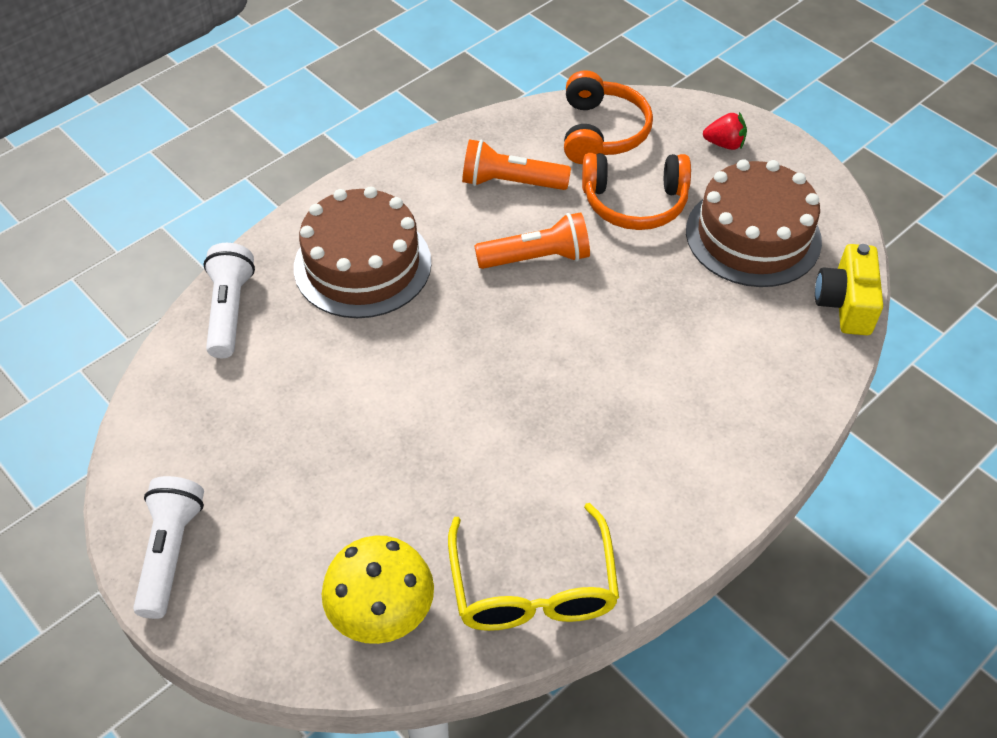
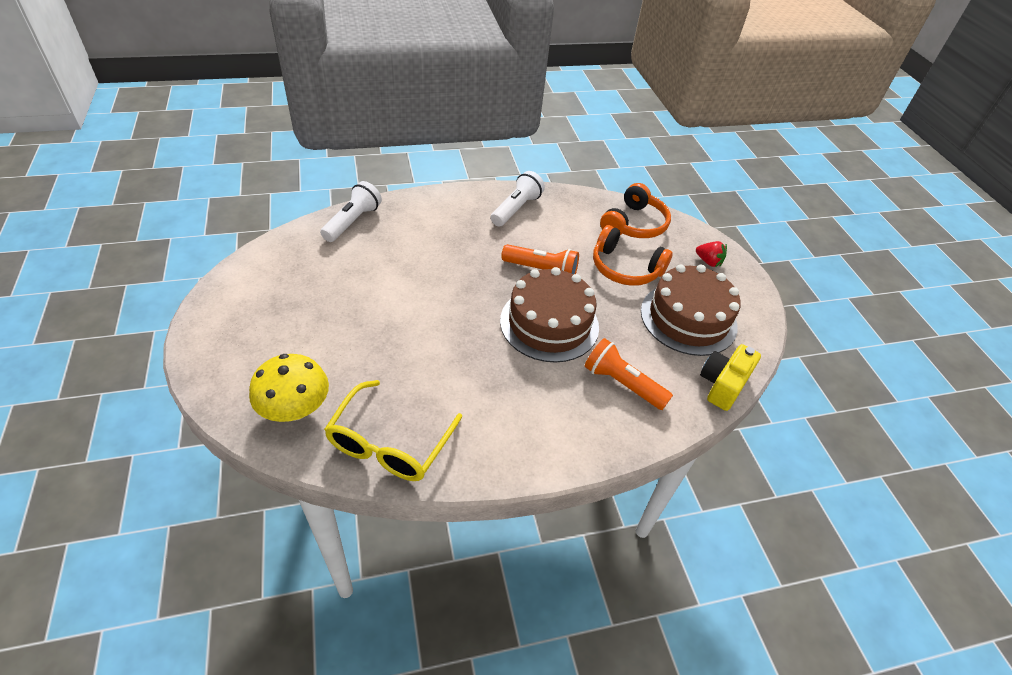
camera: 25 degrees right, 5 degrees down
(171, 552) = (219, 320): white flashlight -> white flashlight (516, 209)
(362, 265) = (440, 231): brown cake -> brown cake (549, 323)
(510, 182) = (558, 227): orange flashlight -> orange flashlight (622, 383)

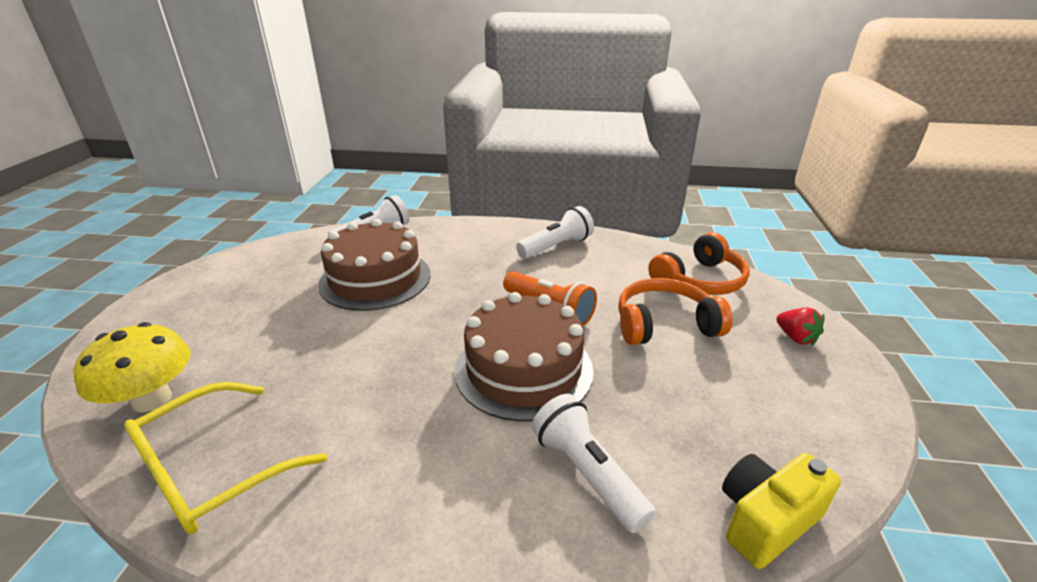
camera: 25 degrees right, 15 degrees down
(622, 383) = (587, 473): orange flashlight -> white flashlight
(625, 268) = (664, 325): orange headphones -> orange headphones turned 120 degrees clockwise
(688, 318) = (737, 404): brown cake -> brown cake (375, 279)

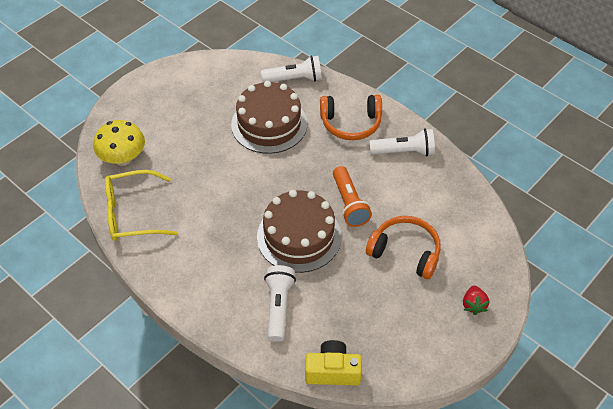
camera: 35 degrees right, 20 degrees up
(699, 280) = (468, 232): orange headphones -> orange headphones (351, 123)

